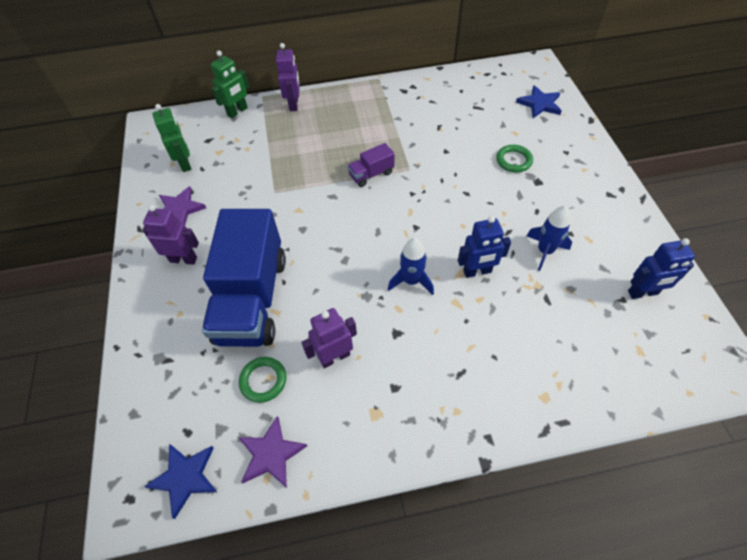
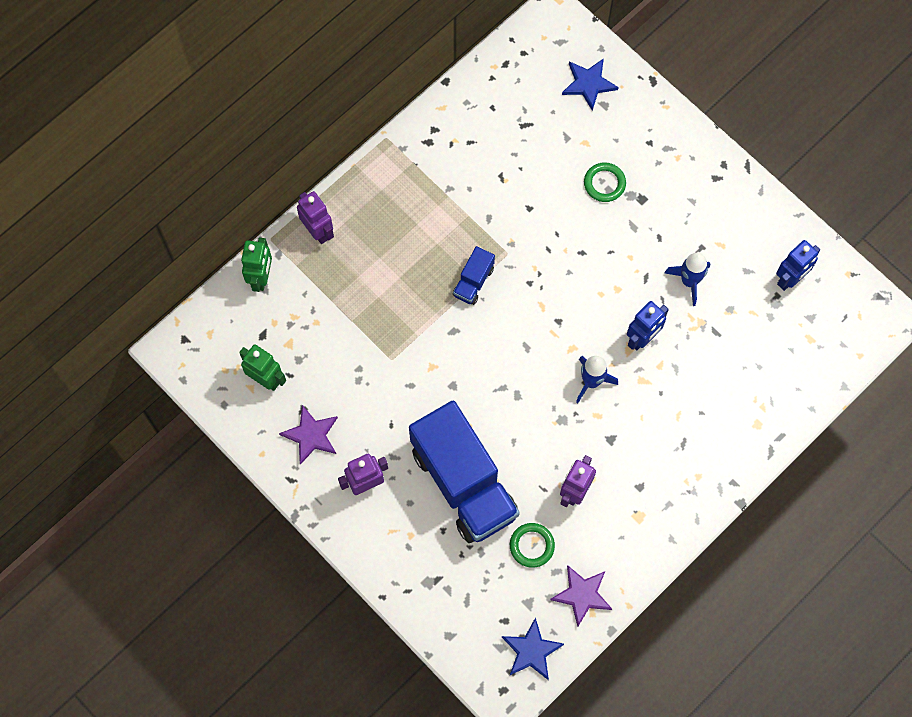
camera: 35 degrees left, 15 degrees up
(371, 174) = (473, 282): purple truck -> blue truck

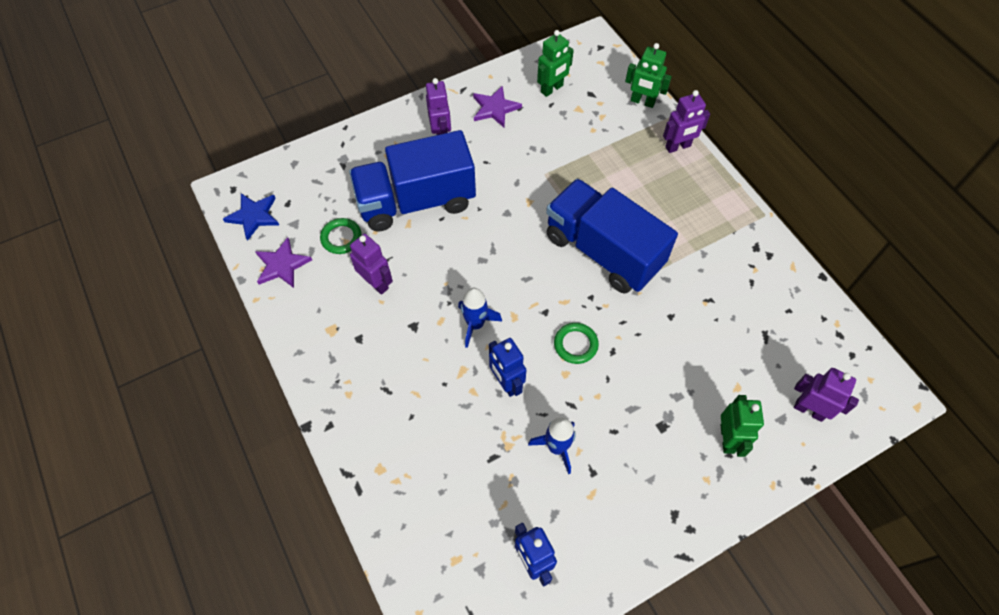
camera: 105 degrees right, 10 degrees down
(473, 282) = (603, 251): blue truck -> blue truck, size x2.36
(588, 84) = (809, 410): blue star -> purple robot
(604, 183) = (686, 393): green ring -> green ring (575, 344)
(636, 145) = (727, 439): none -> green robot

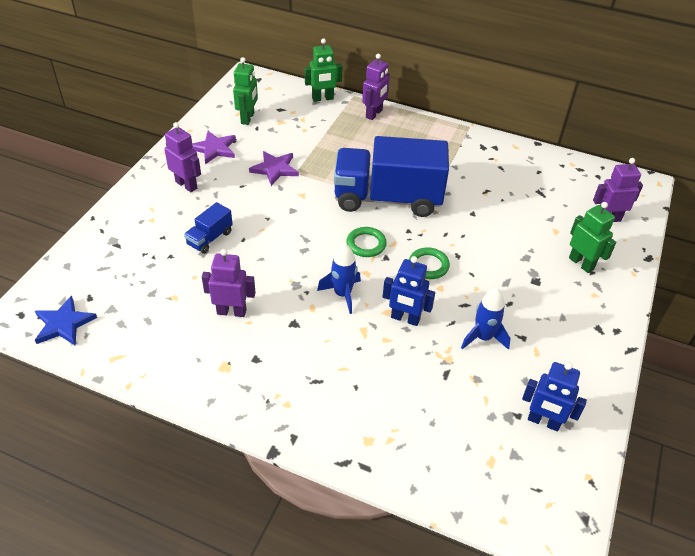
camera: 40 degrees left, 15 degrees down
(282, 265) = (129, 345): purple star -> purple star (275, 169)
(341, 238) = (167, 296): green ring -> green ring (366, 244)
(416, 201) = (210, 238): blue truck -> blue truck, size x0.42

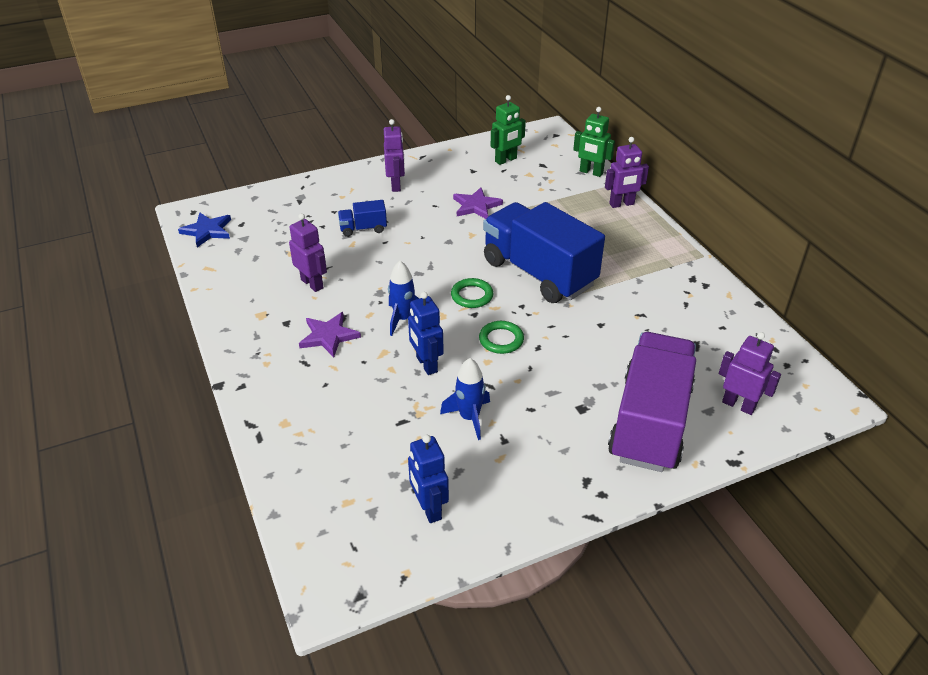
camera: 45 degrees right, 5 degrees down
(214, 149) = (450, 170): purple star -> purple star (329, 336)
(581, 263) = (649, 422): green robot -> purple truck

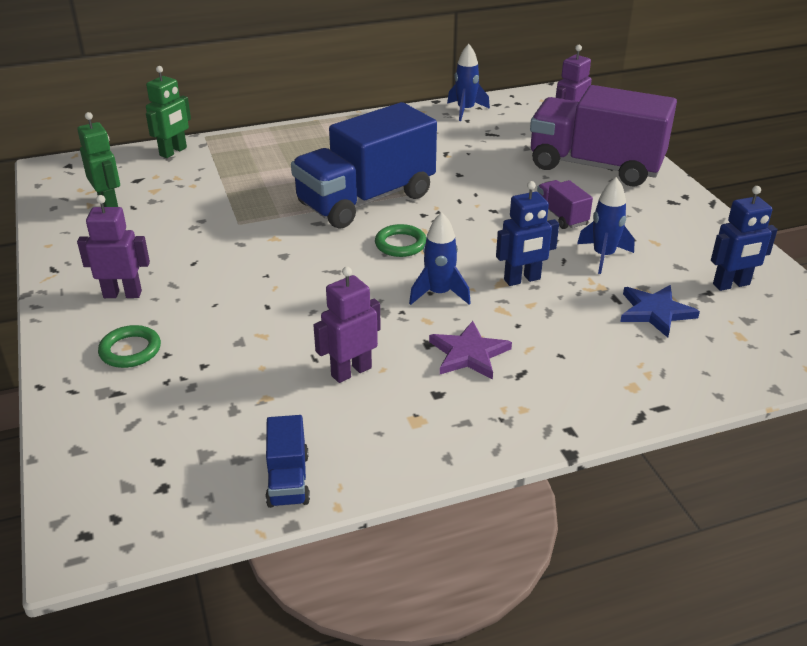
camera: 85 degrees left, 5 degrees down
(207, 231) = (163, 506): blue star -> blue star (655, 312)
(363, 229) = (227, 325): blue truck -> blue truck (288, 480)
(476, 206) = (210, 231): purple star -> none
(501, 340) = (481, 230): green ring -> green ring (130, 350)
(536, 392) = (561, 216): none -> purple truck
(621, 204) = (250, 142): purple robot -> none
(745, 325) = (465, 110): none -> blue rocket

